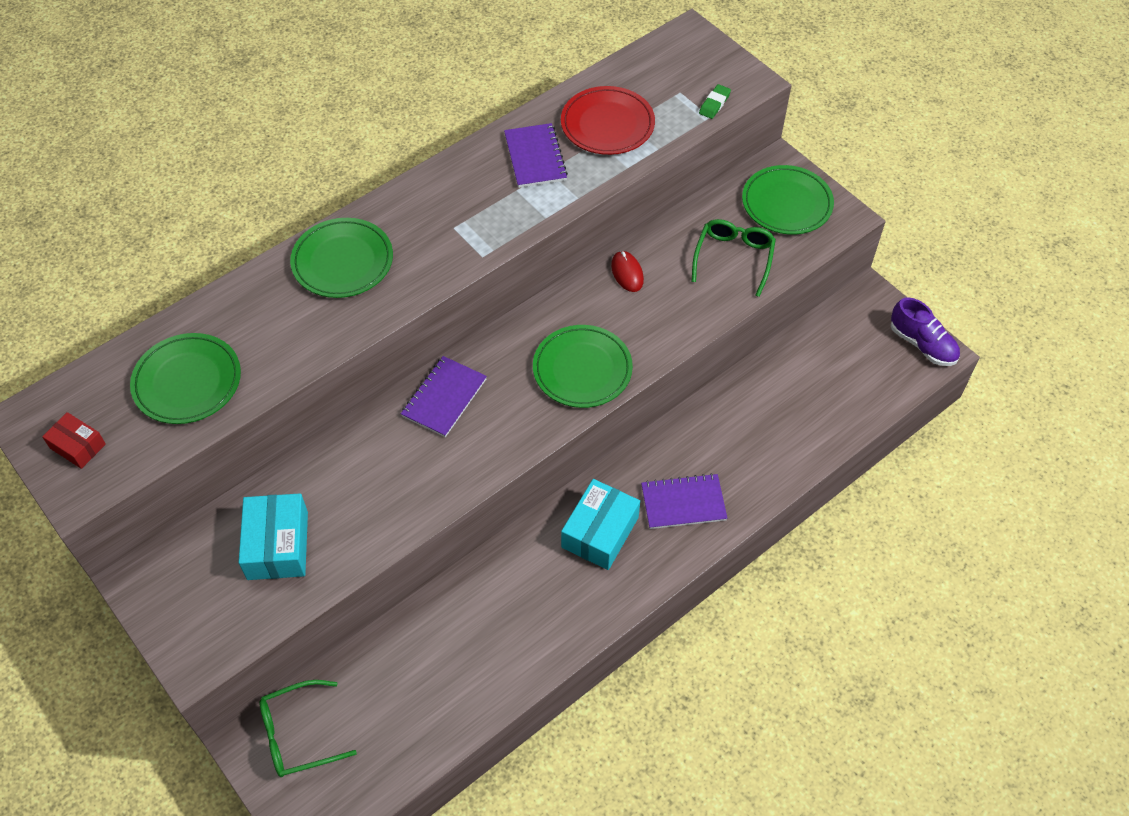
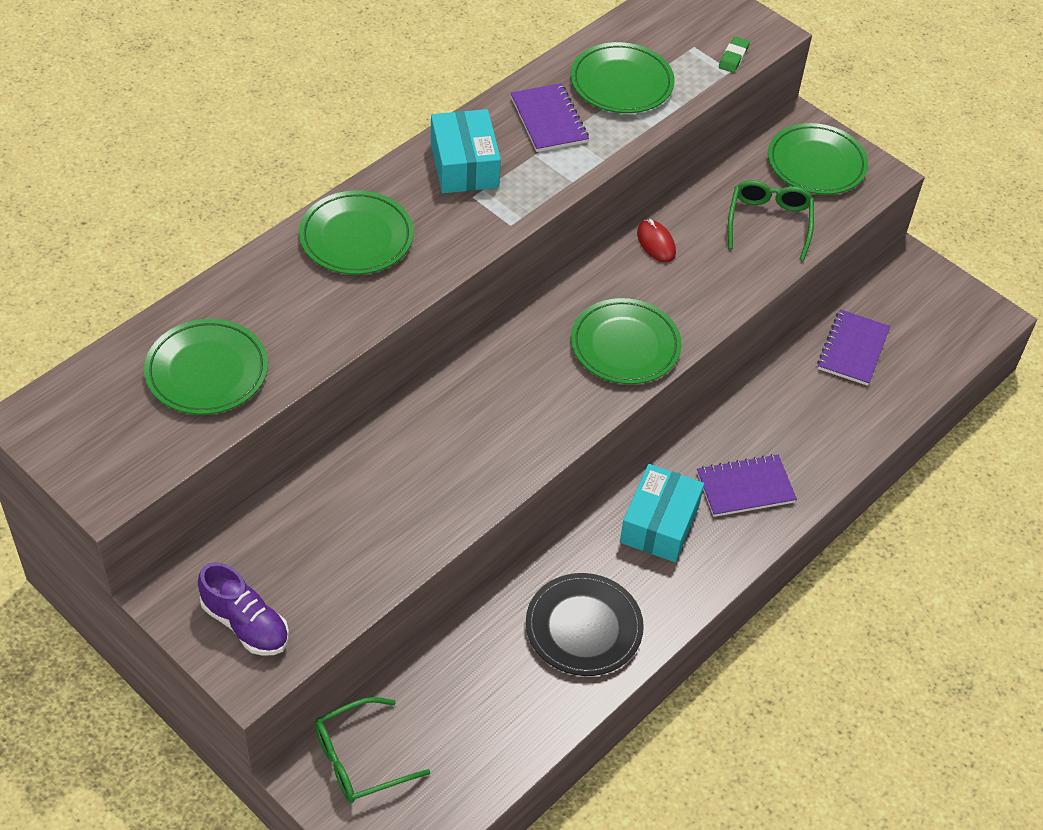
camera: 10 degrees left, 5 degrees down
(78, 446) = (96, 445): red box -> none
(277, 545) = (320, 548): turquoise box -> turquoise box (464, 165)
(444, 398) = (477, 383): purple notebook -> purple notebook (852, 349)
(515, 626) = (583, 628): none -> black plate
(607, 125) = (621, 83): red plate -> green plate
(922, 344) = (974, 309): purple shoe -> purple shoe (245, 624)

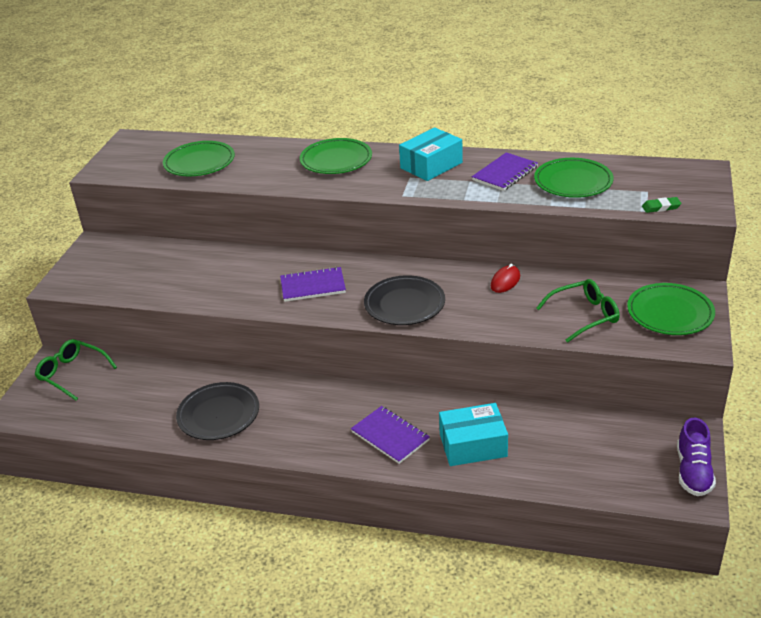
camera: 65 degrees right, 15 degrees down
(245, 624) = (91, 270): purple shoe -> purple shoe (693, 472)
(625, 346) = (404, 304): green plate -> black plate
(659, 524) = (325, 411): turquoise box -> turquoise box (473, 445)
(852, 349) = (570, 436): purple notebook -> purple notebook (313, 286)

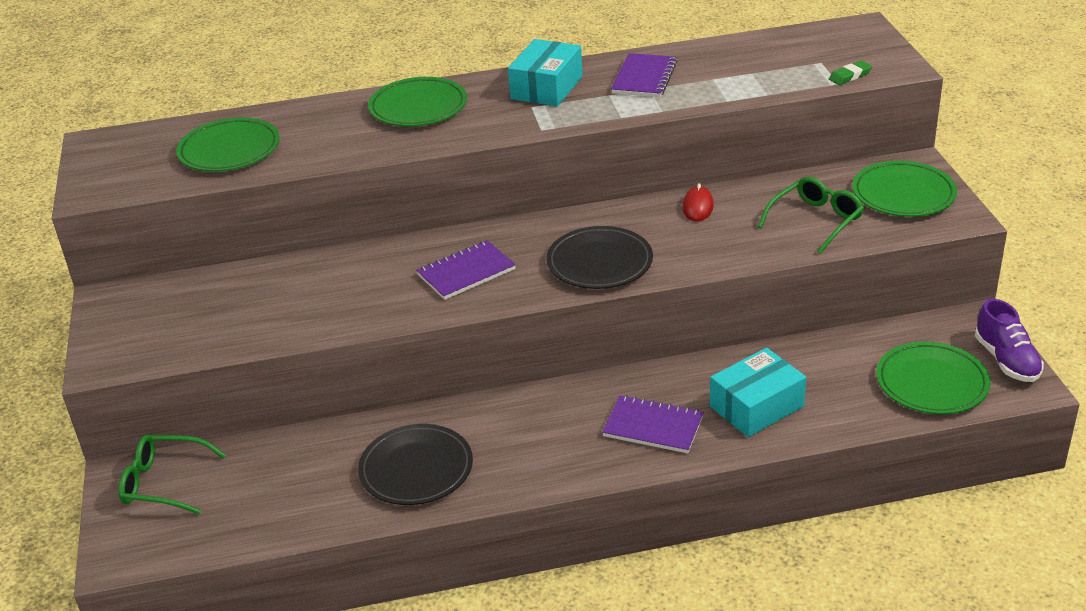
camera: 25 degrees left, 0 degrees up
(573, 182) = (731, 70): green plate -> green plate (931, 383)

